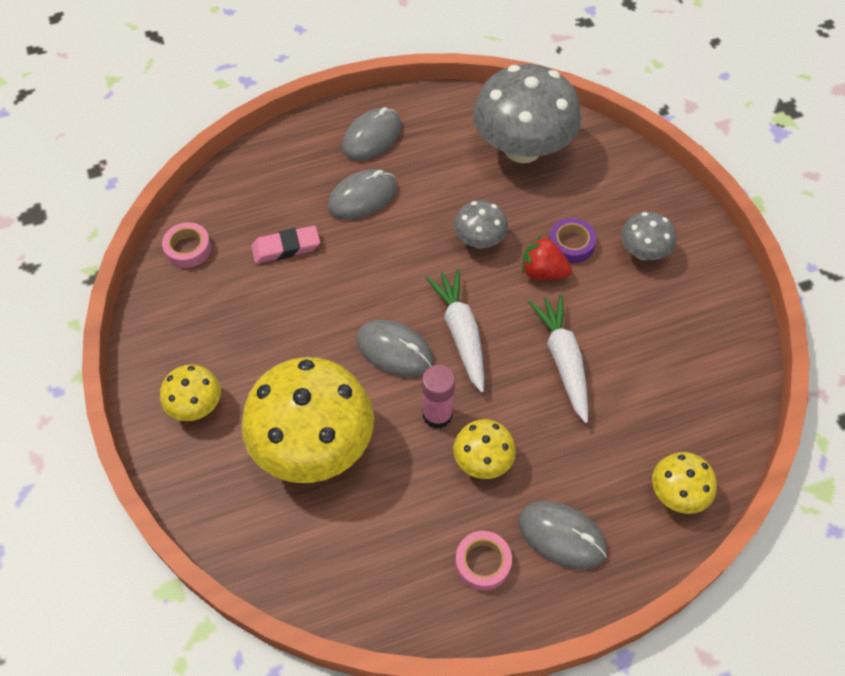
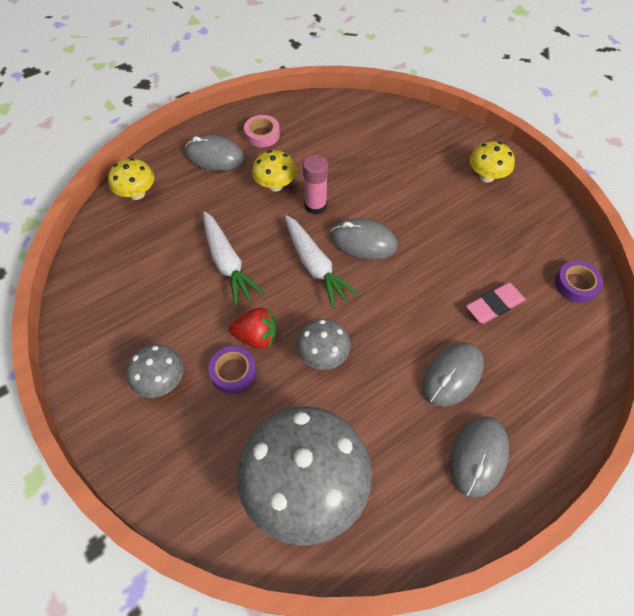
camera: 165 degrees right, 0 degrees up
(188, 249) = (576, 284): pink tape -> purple tape
(313, 445) = (393, 171): yellow mushroom -> none

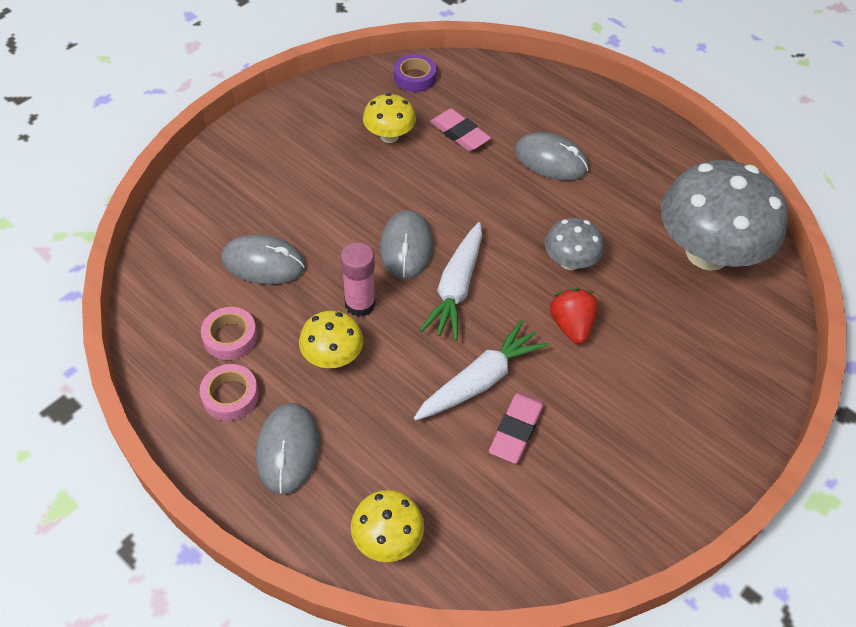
camera: 105 degrees left, 5 degrees down
(161, 381) = (662, 404): grey mushroom -> none
(180, 275) = (516, 430): none -> pink eraser
(233, 372) = (622, 337): purple tape -> none
(306, 138) = (230, 337): none -> pink tape
(315, 266) = (456, 288): white carrot -> white carrot turned 150 degrees clockwise
(478, 456) = (622, 139): grey mouse -> grey mouse (263, 263)
(486, 176) = (275, 145): yellow mushroom -> yellow mushroom (389, 136)

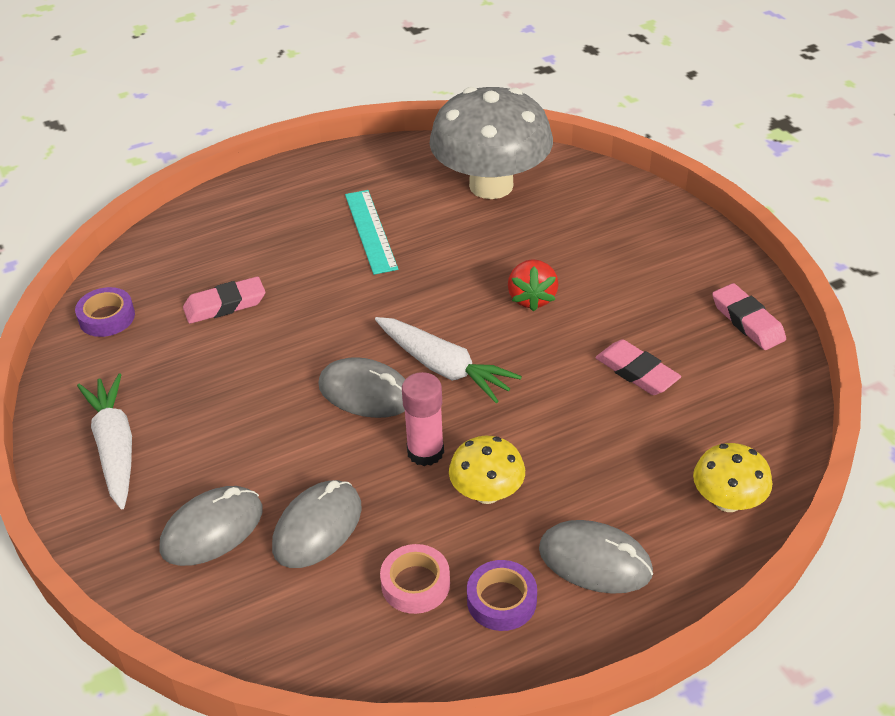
camera: 65 degrees left, 10 degrees down
(230, 396) = (501, 600): pink tape -> purple tape
(389, 136) = (187, 364): yellow mushroom -> none
(480, 380) = (569, 382): white carrot -> white carrot (115, 448)
(551, 160) = (311, 248): grey mouse -> grey mouse (212, 529)
(570, 261) = (453, 275): grey mushroom -> none
(571, 325) = (532, 298): red strawberry -> red strawberry turned 105 degrees counterclockwise
(593, 190) = (370, 231): none -> turquoise ruler
(633, 511) = (747, 321): none -> pink eraser

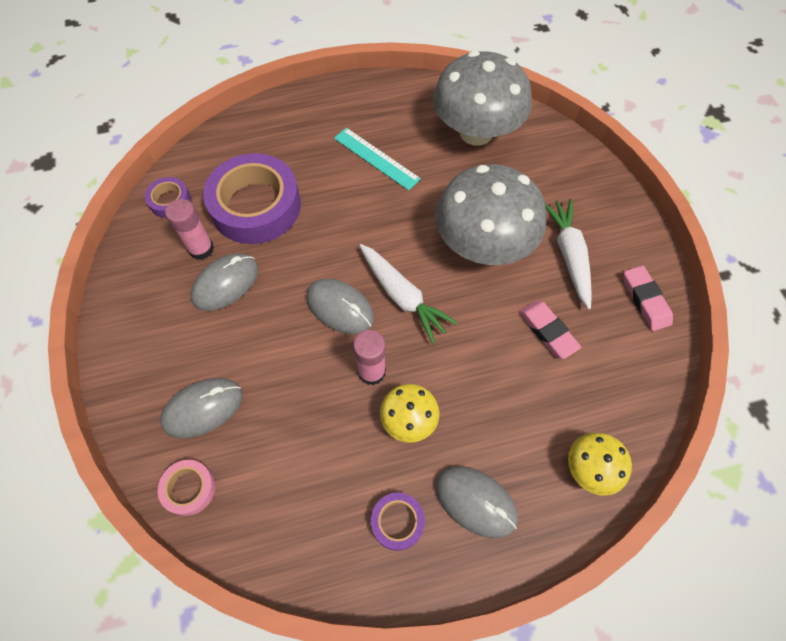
camera: 10 degrees right, 20 degrees up
(115, 448) = (151, 320): white carrot -> white carrot (569, 255)
(163, 361) = (201, 249): none -> pink glue stick
(225, 305) = (256, 206): pink eraser -> purple tape
(317, 527) = (278, 423): grey mouse -> grey mouse (225, 283)
(370, 231) = (376, 158): turquoise ruler -> turquoise ruler turned 45 degrees counterclockwise
(415, 584) = (337, 492): pink tape -> pink tape (189, 488)
(532, 298) = (483, 245): red strawberry -> grey mushroom

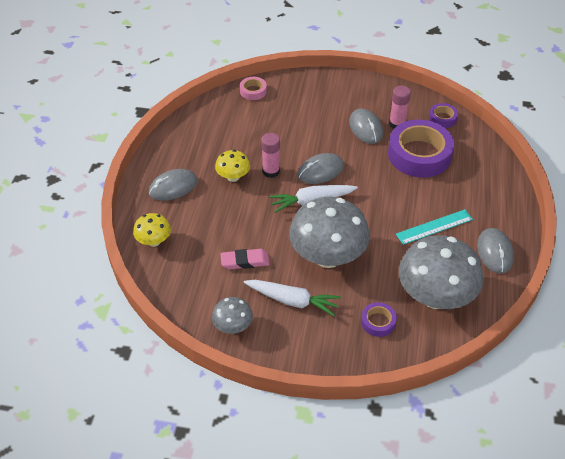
camera: 115 degrees right, 15 degrees down
(203, 408) = (292, 104): grey mouse -> grey mouse (494, 252)
(397, 522) = (185, 155): purple tape -> purple tape (378, 322)
(645, 300) = (233, 326): pink eraser -> grey mushroom

